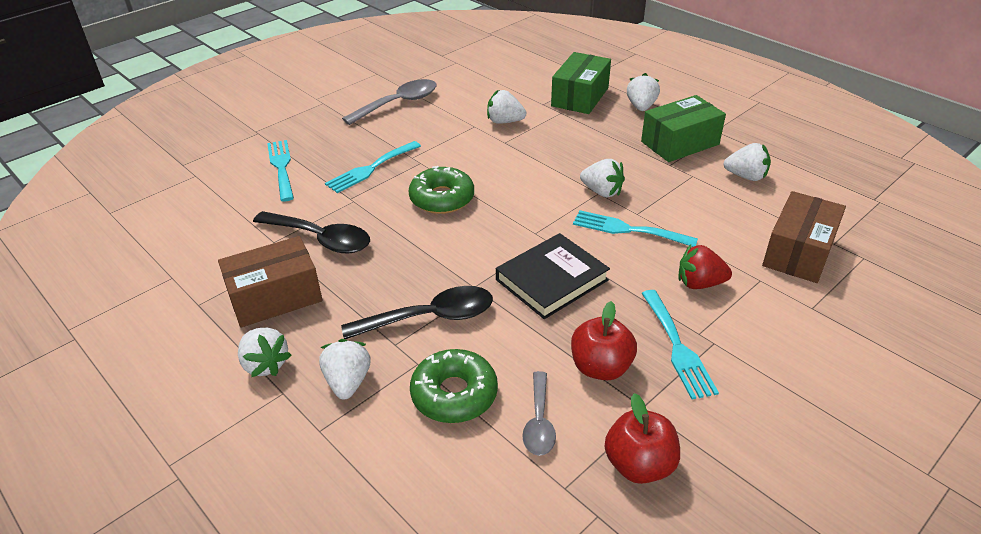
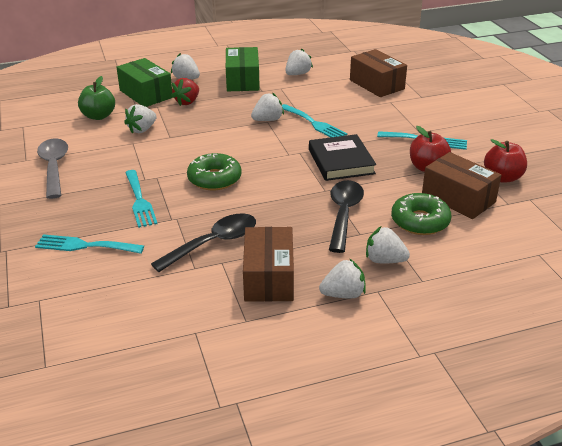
camera: 65 degrees left, 5 degrees down
(509, 89) = (98, 116): none -> green apple
(539, 422) = (458, 198): grey spoon -> brown box
(628, 229) = (314, 123): turquoise fork -> turquoise fork turned 90 degrees counterclockwise
(699, 283) = (380, 118): red strawberry -> red strawberry (187, 102)

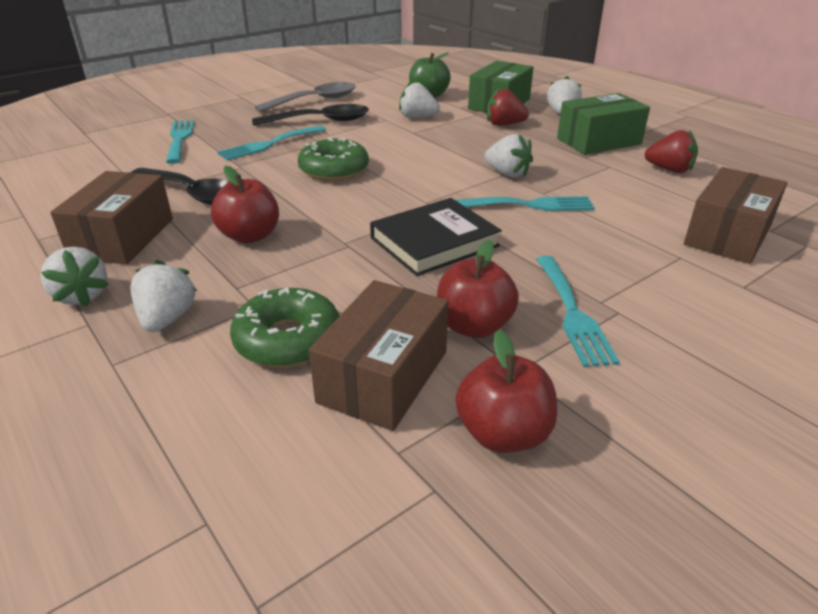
camera: 70 degrees right, 0 degrees up
(269, 278) = (122, 238): brown box -> brown box turned 60 degrees counterclockwise
(297, 74) = (669, 170): white strawberry -> red strawberry
(297, 223) = (250, 236): none -> red apple
(314, 123) = (530, 205): turquoise fork -> turquoise fork turned 120 degrees counterclockwise
(344, 214) = (286, 266): black spoon -> black spoon (320, 121)

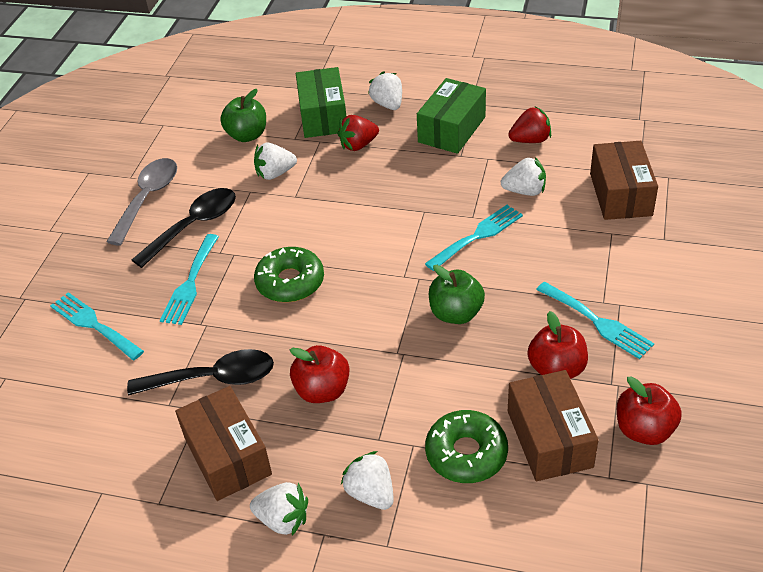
camera: 35 degrees left, 10 degrees up
(434, 242) = (456, 313): black book -> green apple
(507, 173) = (426, 209): white strawberry -> white strawberry (525, 191)

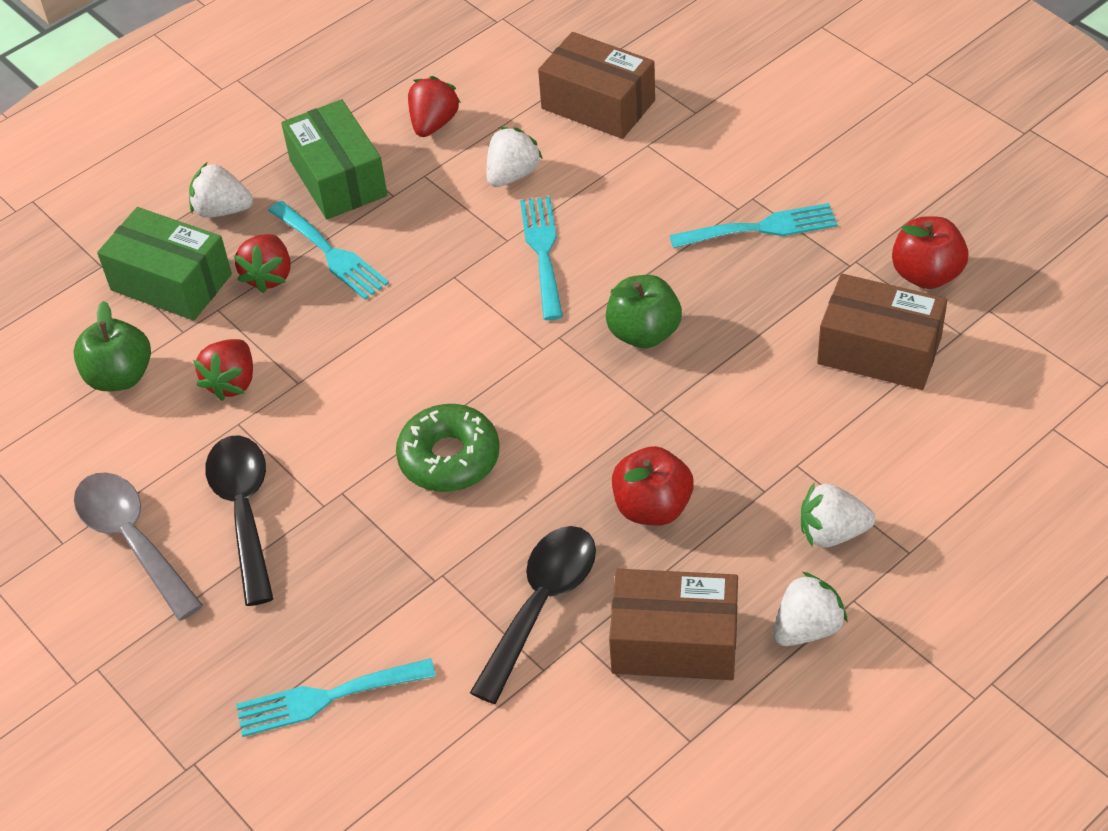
camera: 55 degrees left, 5 degrees up
(190, 283) = (351, 560): turquoise fork -> turquoise fork (331, 253)
(275, 173) = (232, 382): white strawberry -> red strawberry
(466, 453) = (844, 426): green donut -> none
(556, 369) = (795, 295): red apple -> none

